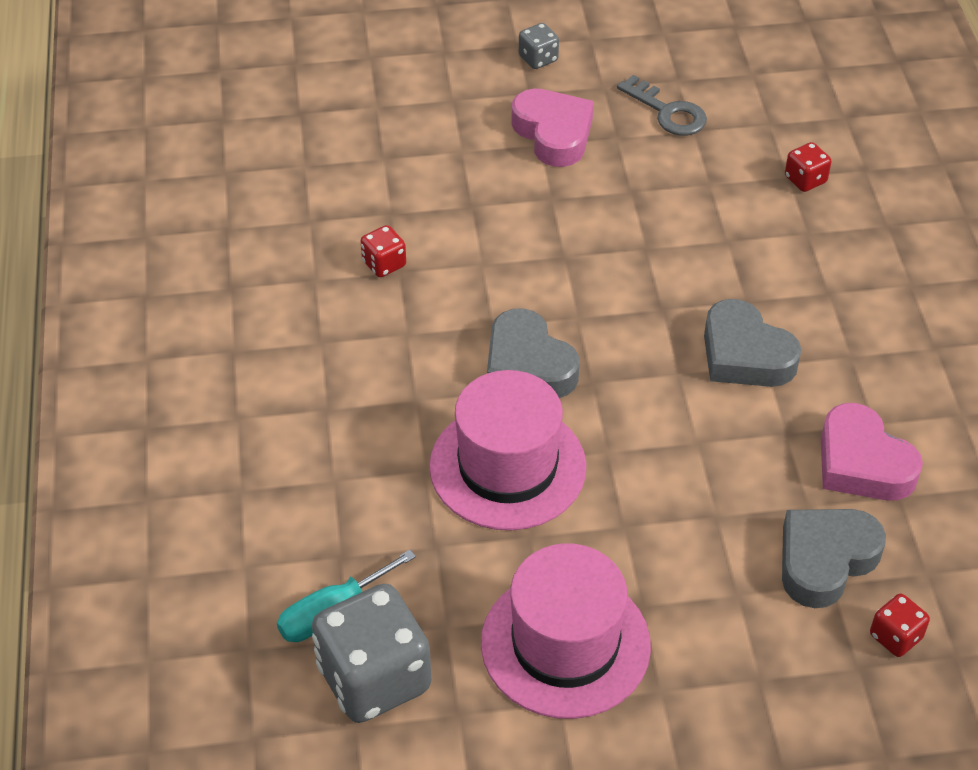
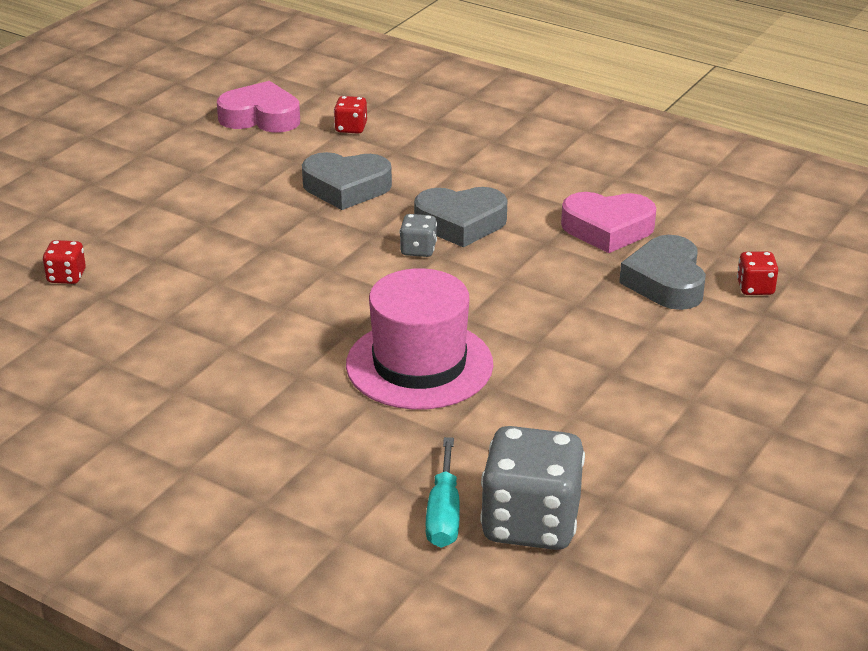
camera: 50 degrees left, 15 degrees down
(384, 264) = (147, 323): red dice -> red dice (66, 277)
(528, 365) = (341, 310): grey heart -> grey heart (346, 188)
(538, 59) = (68, 163): grey dice -> grey dice (418, 250)
(553, 134) = (148, 192): pink heart -> pink heart (261, 117)
(565, 644) = (606, 419): pink hat -> none
(668, 112) = (208, 142): grey key -> none

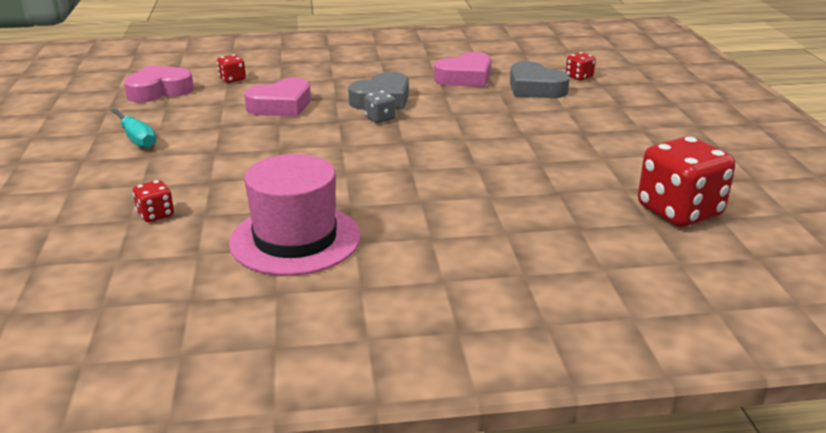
camera: 40 degrees left, 5 degrees down
(346, 188) = (281, 106): grey heart -> pink heart
(419, 364) = (482, 168): pink hat -> pink hat (295, 239)
(443, 514) = (631, 229): turquoise screwdriver -> turquoise screwdriver (137, 139)
(530, 523) = (679, 211): grey dice -> red dice

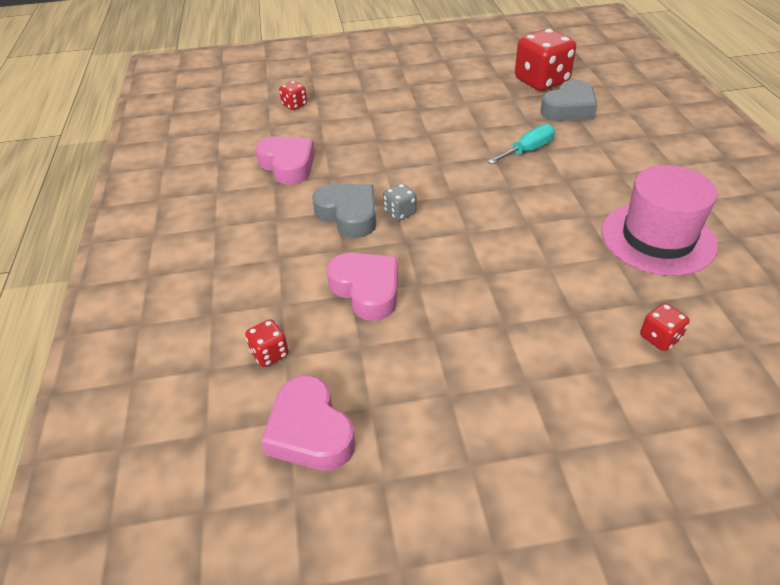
camera: 90 degrees left, 15 degrees up
(137, 139) = (483, 409): turquoise screwdriver -> turquoise screwdriver (528, 150)
(535, 88) = (321, 127): grey heart -> grey heart (569, 108)

